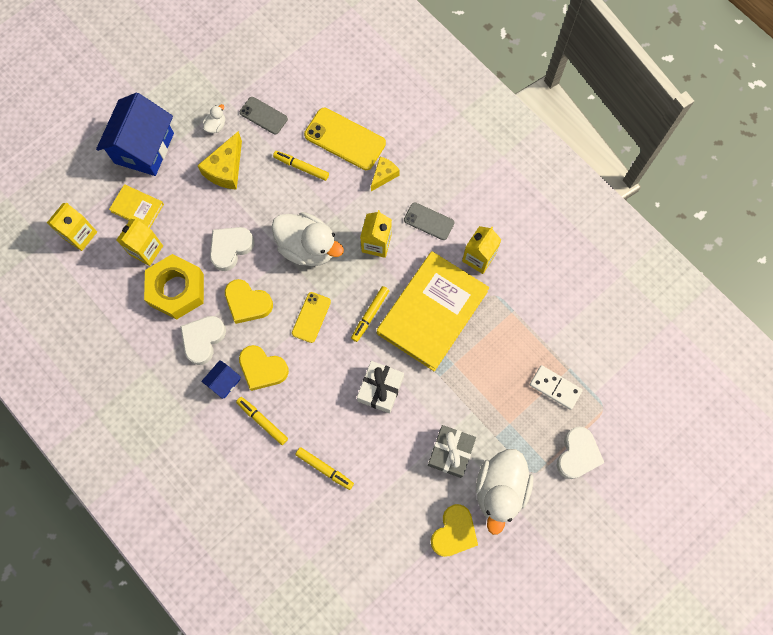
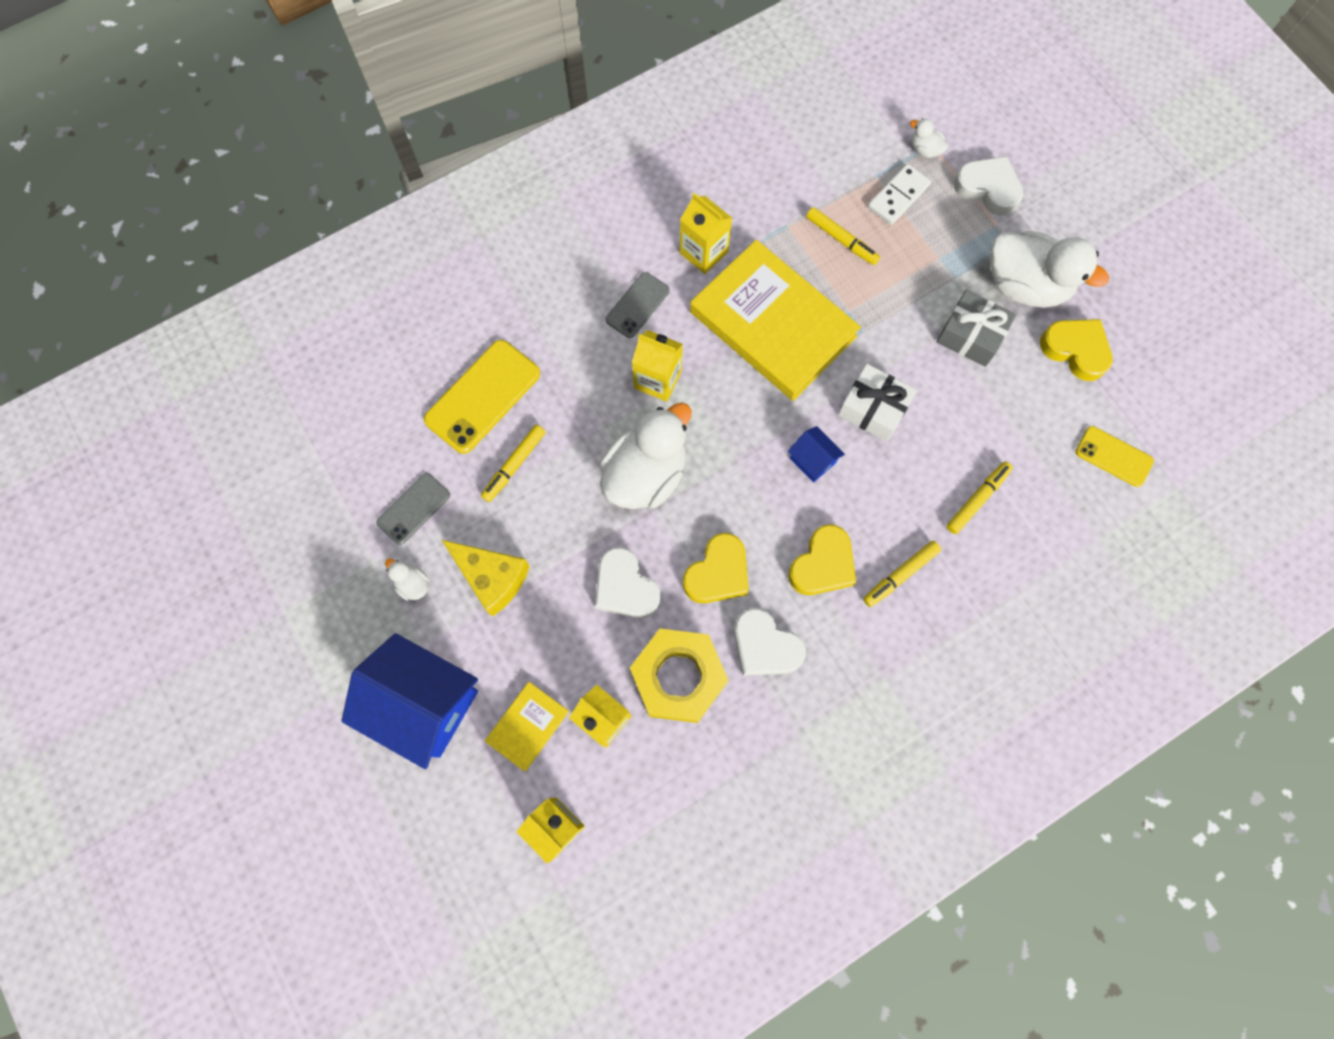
camera: 80 degrees left, 0 degrees up
(224, 382) = (835, 623): blue house -> blue house (812, 460)
(311, 317) = (754, 485): yellow phone -> yellow phone (1113, 456)
(370, 315) = (763, 405): yellow marker -> yellow marker (841, 240)
(384, 175) = (553, 352): yellow cheese -> none
(601, 403) = (924, 149): none -> white duck

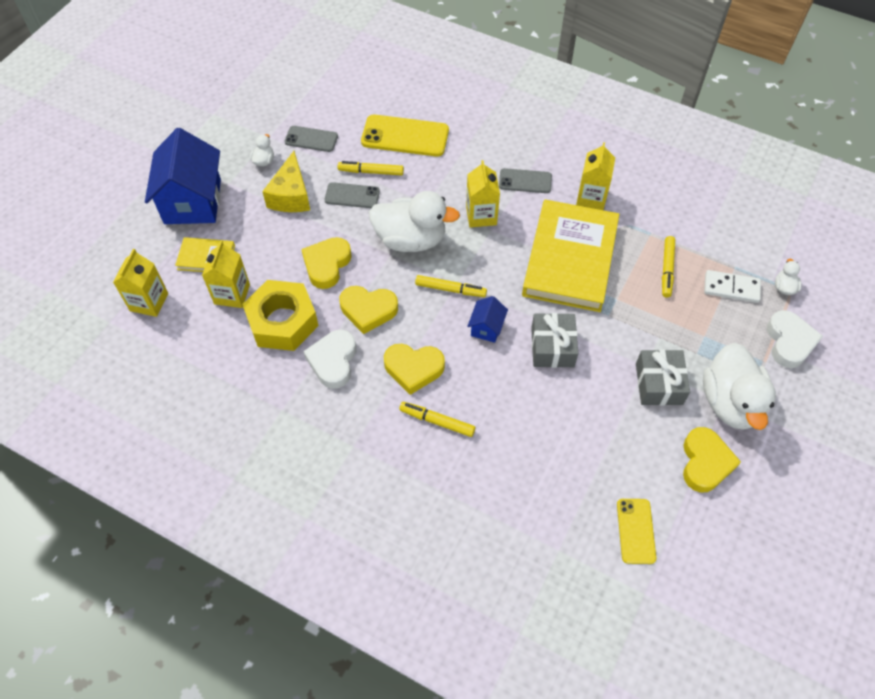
camera: 60 degrees right, 15 degrees down
(538, 506) = (352, 196): none -> grey phone
(625, 587) = (327, 265): white heart -> yellow heart
(873, 409) = (552, 347): white gift -> grey gift
(977, 499) = (530, 447): yellow marker -> yellow marker (450, 289)

